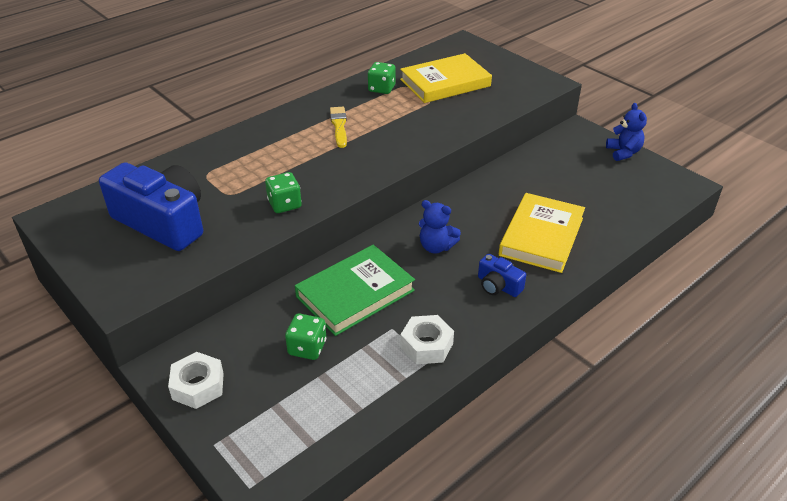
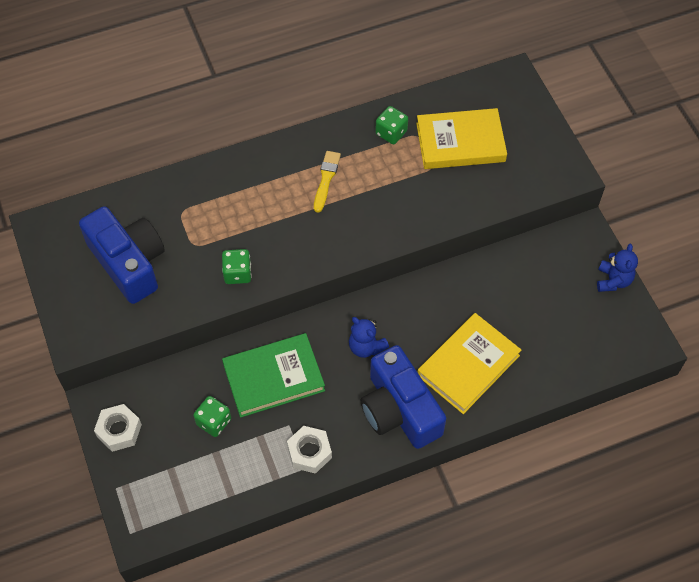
camera: 20 degrees right, 20 degrees up
(498, 286) = (399, 410): blue camera -> blue camera, size x2.17

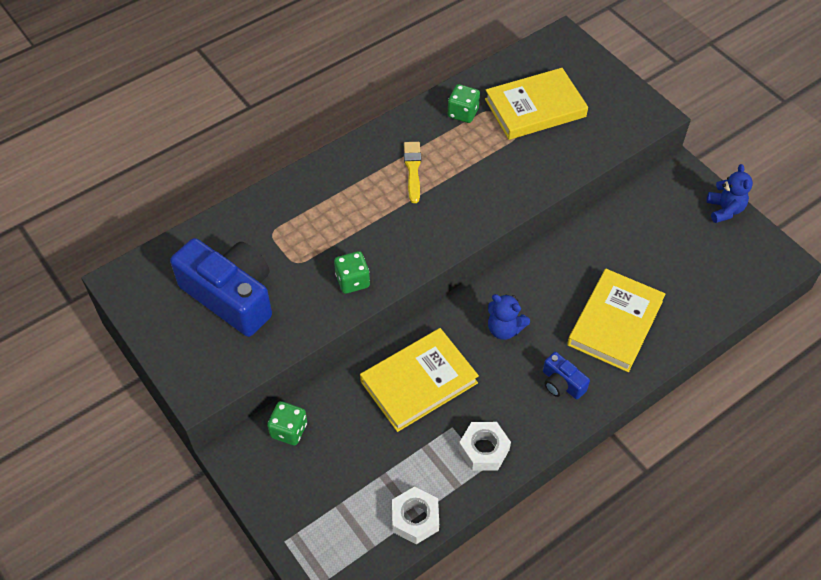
camera: 15 degrees left, 5 degrees down
(119, 430) = (268, 478): white nut -> white nut (415, 518)
(214, 422) = (370, 443): green dice -> green dice (289, 430)
(274, 377) = (419, 382): green book -> yellow book
(399, 410) = (562, 383): blue camera -> blue camera, size x0.46

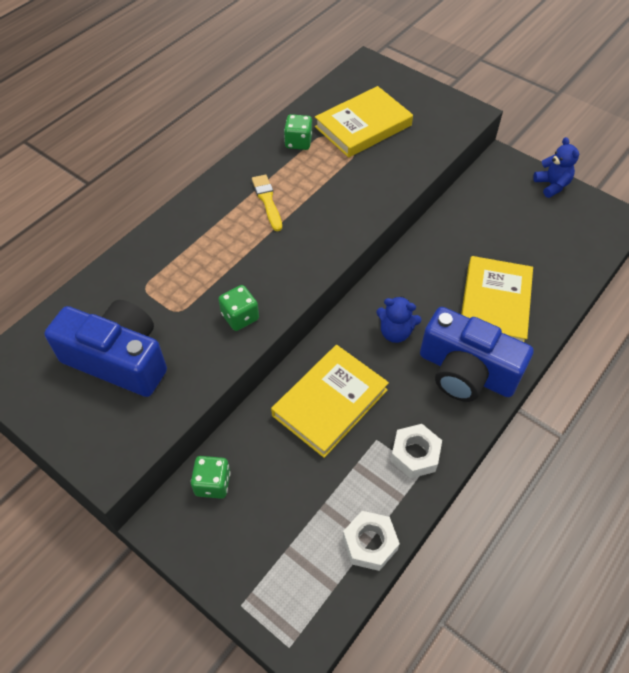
camera: 15 degrees left, 0 degrees up
(562, 383) = (466, 371): blue camera -> blue camera, size x2.17

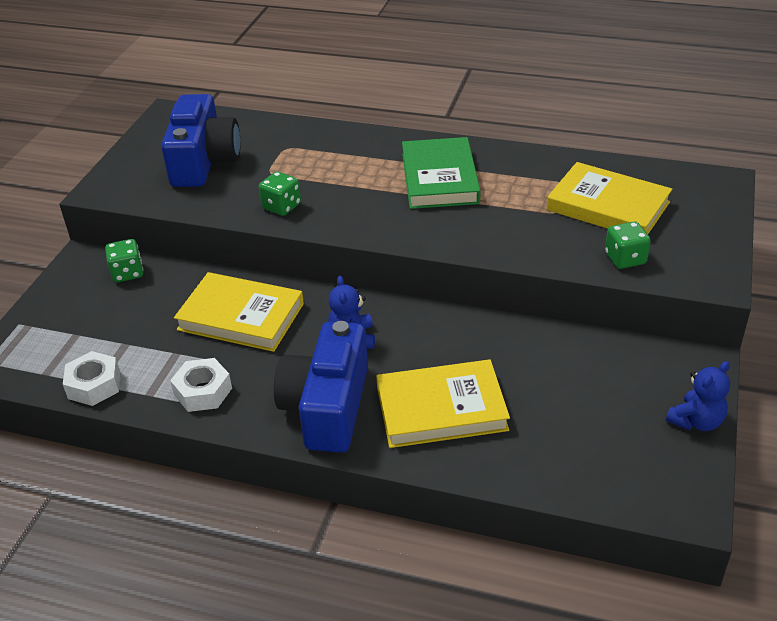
camera: 70 degrees right, 15 degrees down
(267, 201) = (439, 178): yellow brush -> green book
(298, 142) = (541, 172): green dice -> green dice (625, 259)

